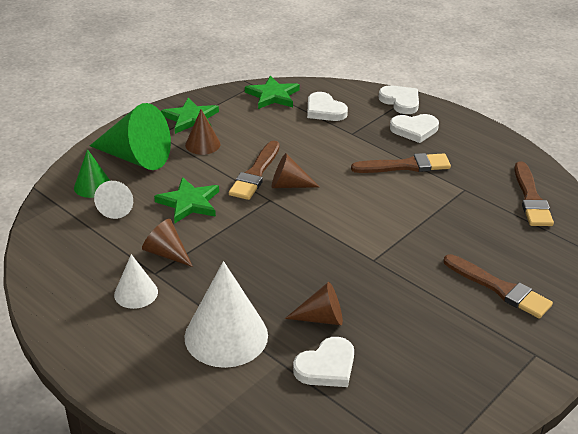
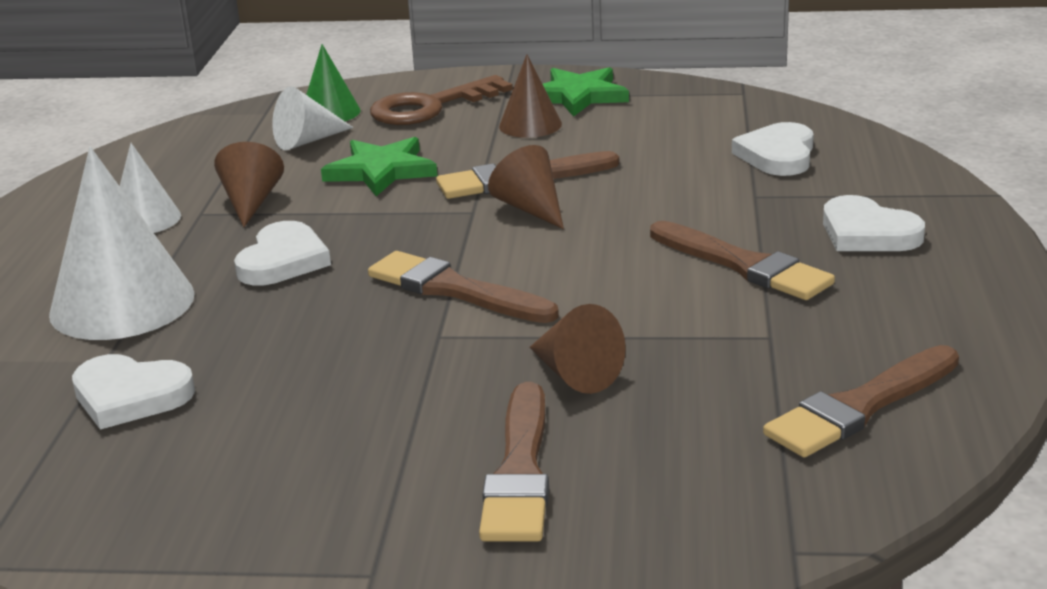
camera: 55 degrees right, 10 degrees down
(136, 158) = (430, 107): green cone -> brown key
(273, 95) = (742, 112): green star -> none
(321, 318) = (239, 351): brown cone -> brown cone (575, 374)
(338, 238) = (455, 290): none -> brown brush
(400, 101) = (930, 192): white heart -> white heart (283, 260)

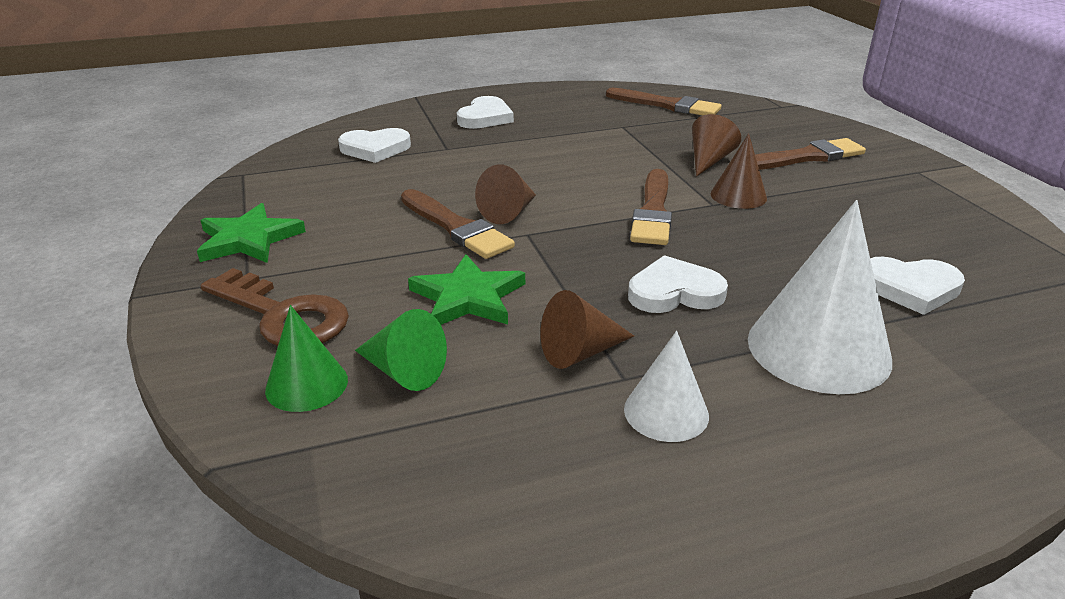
camera: 115 degrees left, 5 degrees up
(130, 396) = (910, 288): white heart -> white heart turned 105 degrees clockwise
(307, 141) = (403, 371): white cone -> green cone
(530, 125) = (330, 247): brown cone -> brown cone (738, 196)
(743, 265) = (548, 140): brown brush -> none

